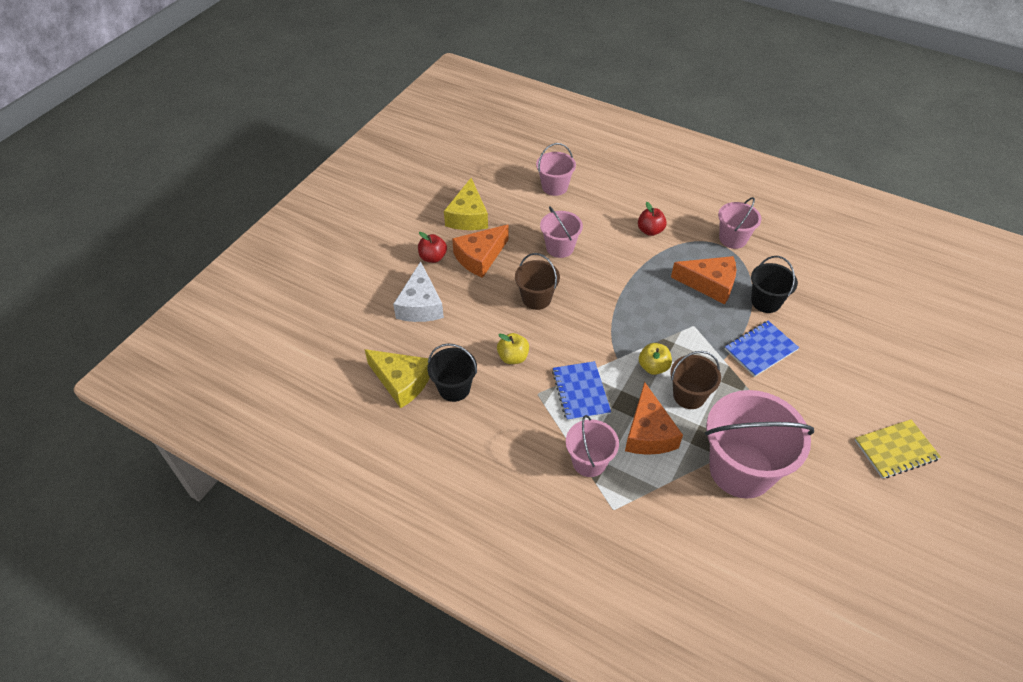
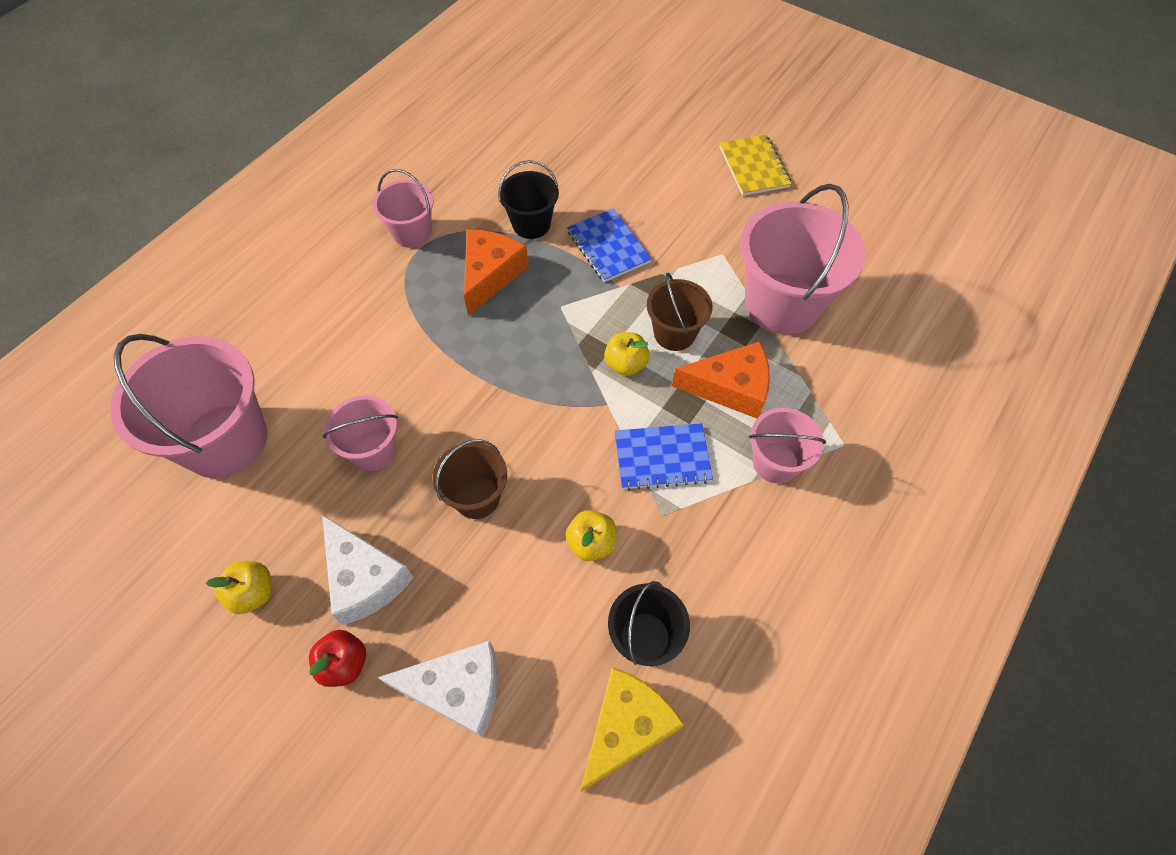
camera: 85 degrees left, 10 degrees up
(468, 216) = (253, 593): yellow cheese -> yellow apple
(480, 257) = (364, 578): orange cheese -> white cheese
(554, 187) = (225, 441): pink bucket -> pink bucket, size x1.84
(650, 231) = (369, 324): red apple -> none

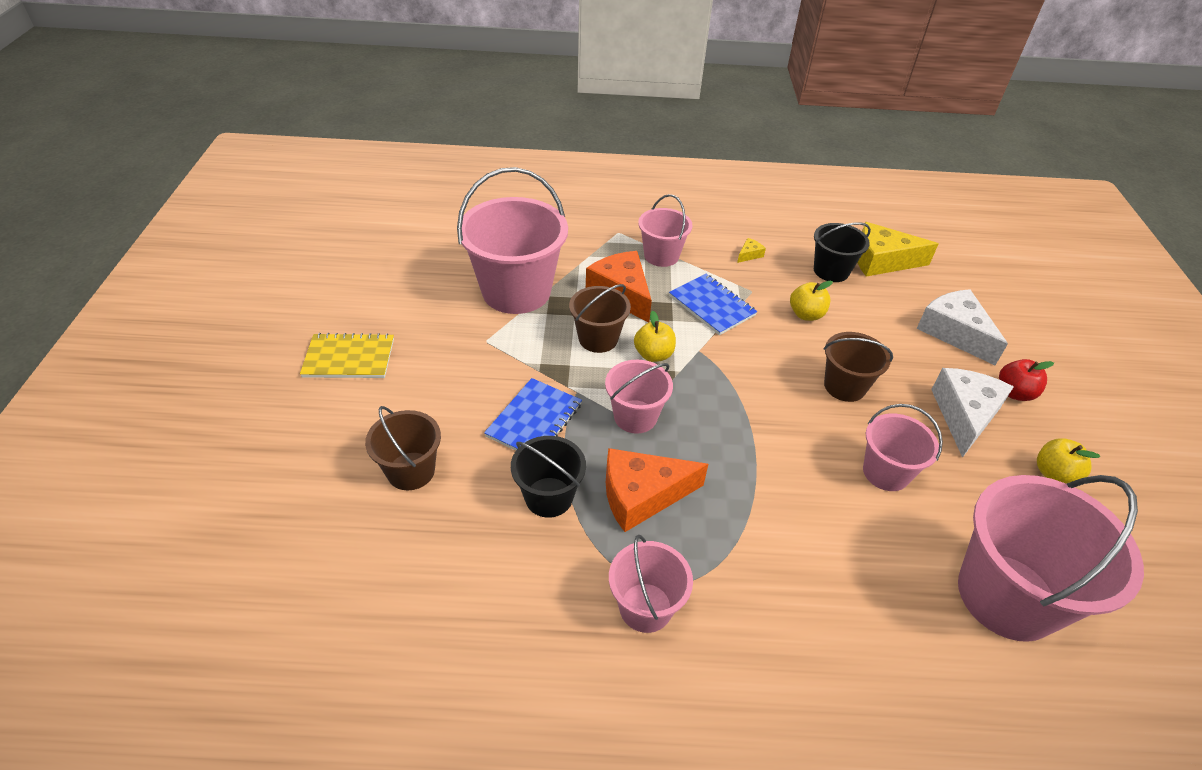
camera: 125 degrees left, 15 degrees down
(564, 311) = (635, 416): none -> pink bucket
(610, 165) = (411, 471): none -> brown bucket
(728, 561) = (749, 255): none -> yellow cheese
(754, 167) = (349, 358): yellow notebook -> yellow notebook turned 45 degrees clockwise

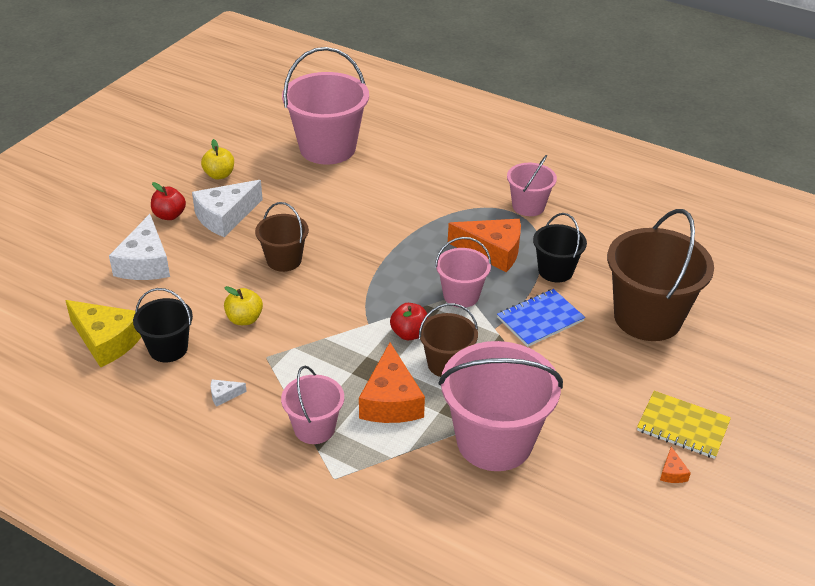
camera: 150 degrees left, 5 degrees down
(353, 316) = (672, 472): none -> orange cheese
(411, 471) = (647, 318): brown bucket -> brown bucket, size x1.84
(653, 355) = (409, 334): yellow apple -> red apple
(712, 306) = (318, 357): blue notebook -> none
(749, 255) = (224, 395): yellow cheese -> white cheese
(886, 472) = (322, 209): pink bucket -> none

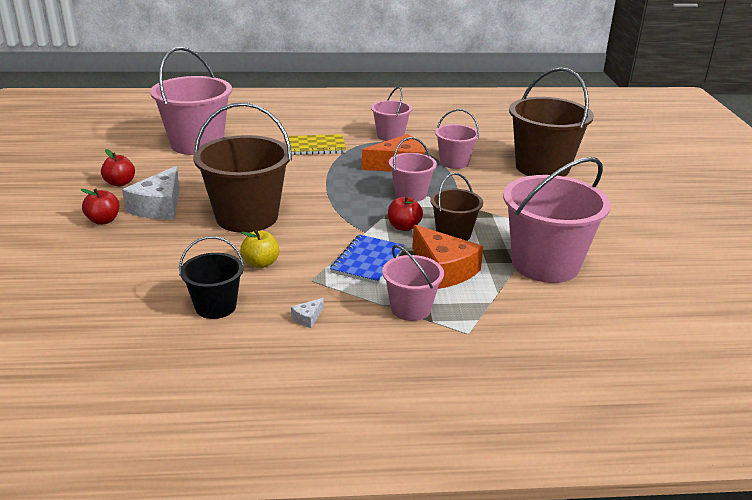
camera: 35 degrees left, 10 degrees down
(106, 340) = (146, 323): yellow cheese -> none
(145, 263) = (118, 258): white cheese -> none
(219, 175) = (120, 183): yellow apple -> red apple
(284, 260) = (247, 217): brown bucket -> brown bucket, size x1.84
(540, 319) = (480, 189): blue notebook -> blue notebook (367, 261)
(555, 271) = (454, 162): black bucket -> pink bucket
(672, 472) = (667, 237): orange cheese -> none
(682, 426) = (639, 212): yellow notebook -> yellow notebook (317, 146)

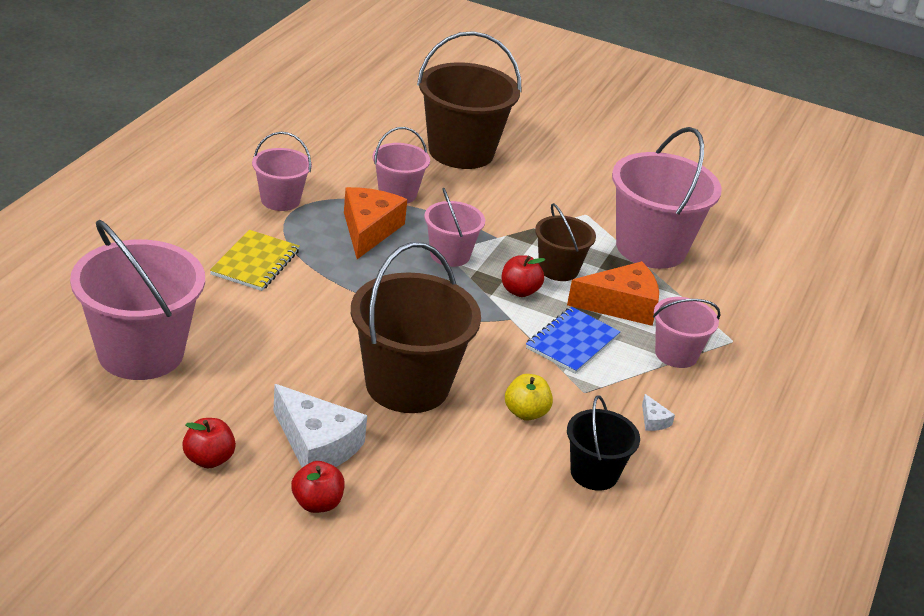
camera: 65 degrees left, 5 degrees up
(367, 261) = (572, 342): blue notebook -> blue notebook turned 75 degrees clockwise

